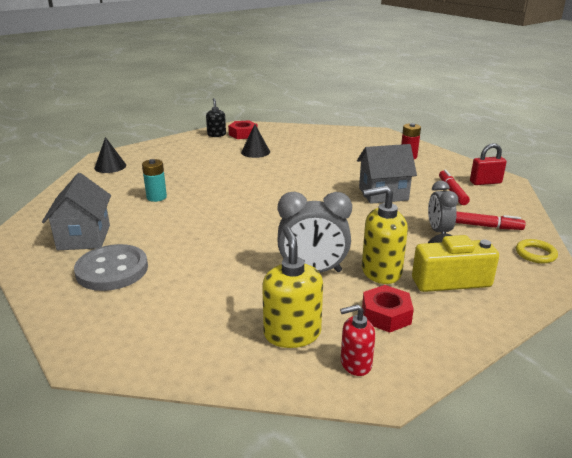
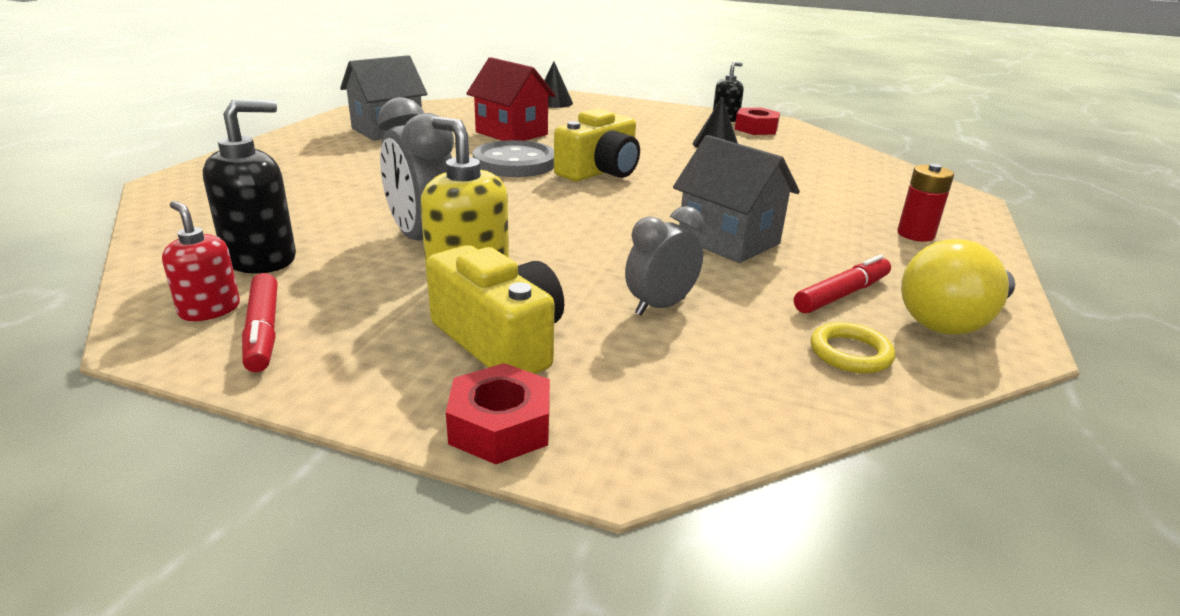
camera: 55 degrees right, 0 degrees up
(112, 270) = (334, 154): grey button -> grey button (514, 163)
(156, 197) = (511, 133): turquoise battery -> red house
(260, 193) = (600, 172): none -> yellow camera
(292, 333) = (261, 259): yellow soap dispenser -> black soap dispenser
(386, 315) = (346, 308): red nut -> red nut (500, 426)
(485, 182) = (951, 321): red padlock -> yellow light bulb
(485, 226) = (748, 348): red marker -> red marker (263, 331)
(535, 254) = (705, 422): yellow ring -> yellow ring (850, 353)

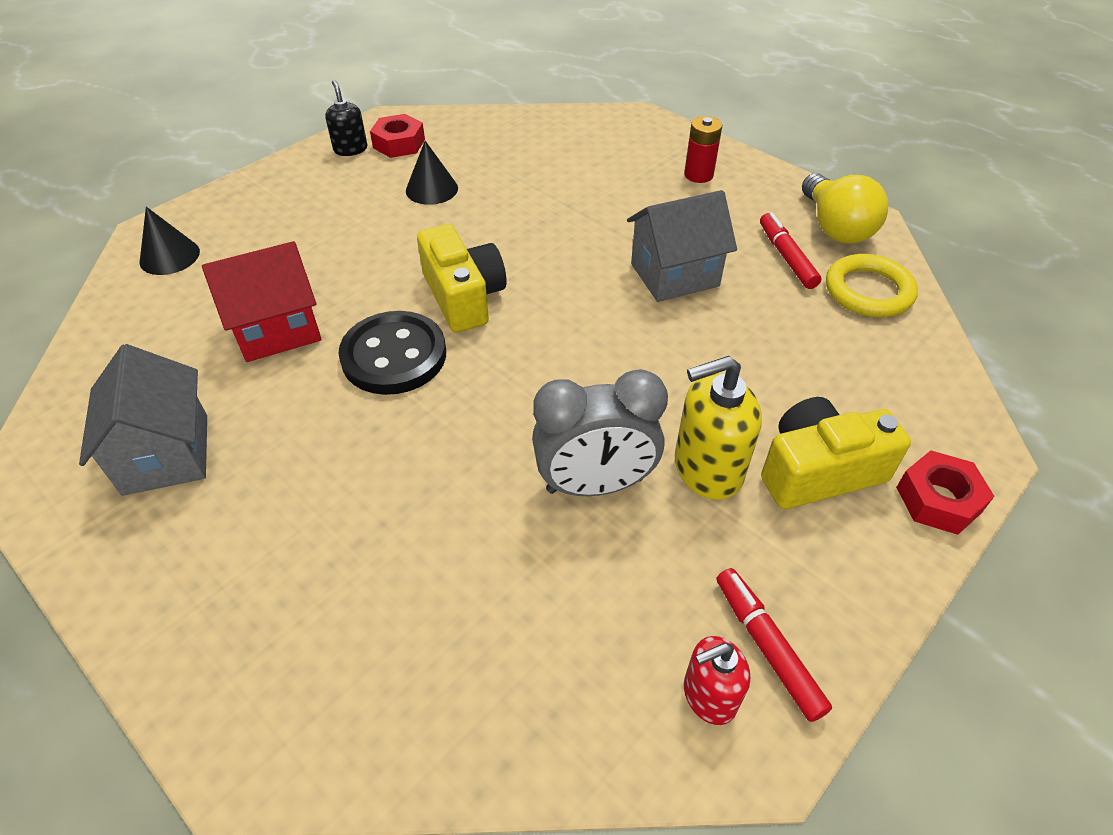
camera: 65 degrees left, 20 degrees up
(261, 259) = (591, 642): black soap dispenser -> none
(263, 331) = (767, 646): red marker -> red marker turned 120 degrees counterclockwise
(514, 163) = (394, 356): grey button -> black button
(660, 306) = (782, 358): grey clock -> none
(850, 353) = (868, 291): yellow ring -> yellow ring, size x1.56

